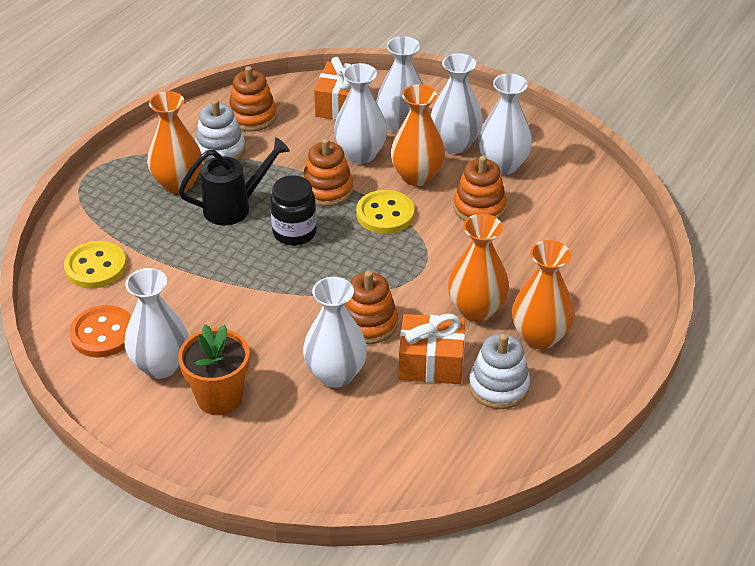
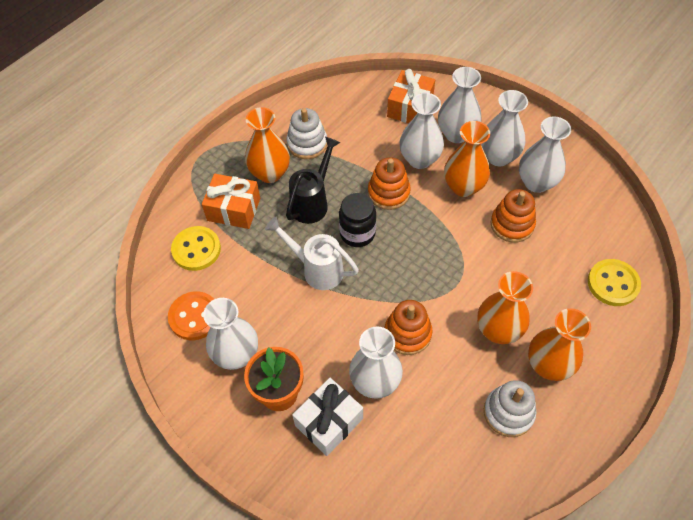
camera: 10 degrees right, 15 degrees up
(235, 207) = (312, 202): black watering can -> black watering can turned 45 degrees counterclockwise
(249, 272) = (316, 269): none -> white watering can
(252, 117) = (336, 112): orange stacking toy -> none
(284, 418) = (329, 422): none -> white gift
(385, 214) = (433, 222): yellow button -> yellow button (613, 283)
(431, 362) = (455, 380): orange gift -> orange gift (234, 209)

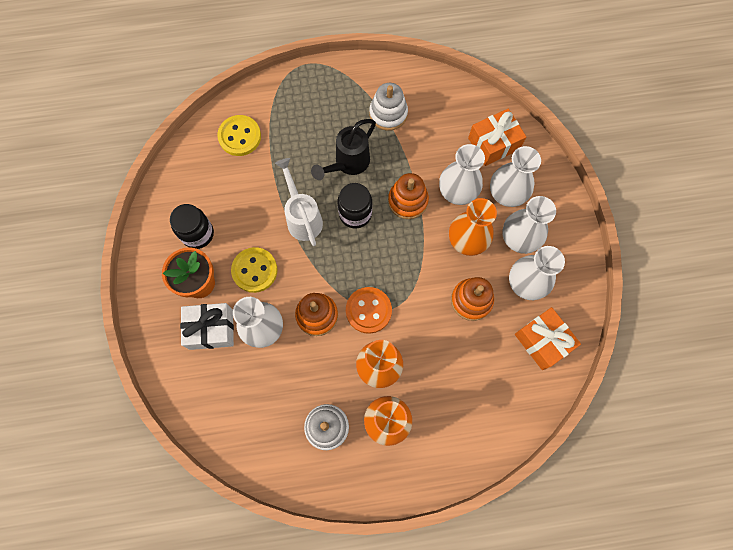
camera: 40 degrees right, 15 degrees up
(194, 317) = (196, 185): orange button -> orange button (368, 310)
(234, 209) = (290, 125): orange gift -> orange gift (542, 341)
(236, 354) = (198, 234): white vase -> black jar
(270, 173) = (340, 117): orange vase -> none
(312, 202) = (348, 164): black watering can -> black watering can turned 150 degrees clockwise
(613, 283) = (497, 407): yellow button -> yellow button (254, 270)

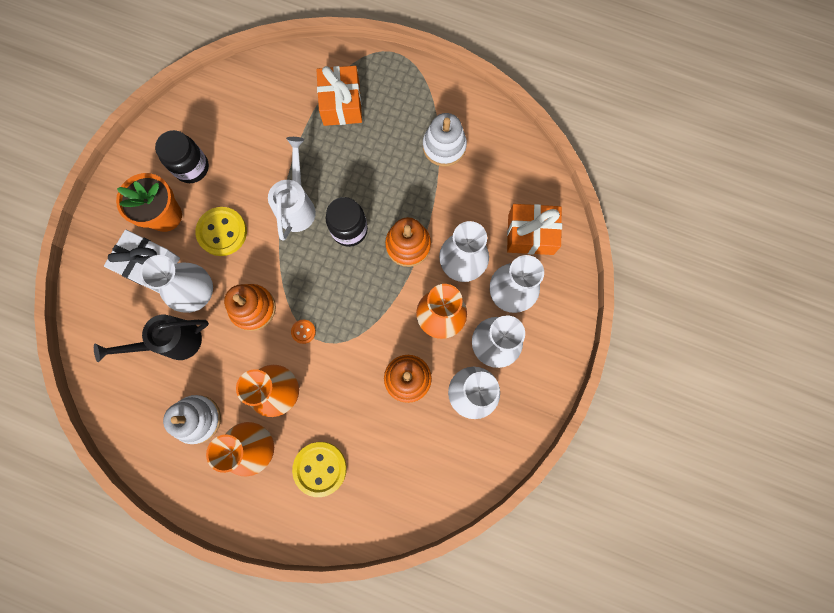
camera: 30 degrees right, 5 degrees up
(239, 136) = (287, 92): yellow button -> yellow button (320, 468)
(348, 164) = (373, 176): black watering can -> black watering can (173, 342)
(368, 310) = (303, 331): orange button -> orange button, size x0.47
(542, 341) = (451, 459): orange gift -> orange gift (341, 104)

